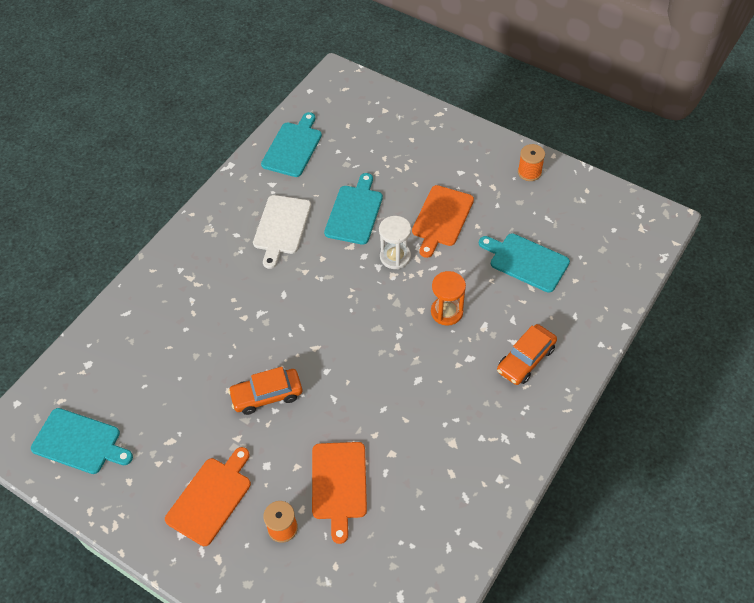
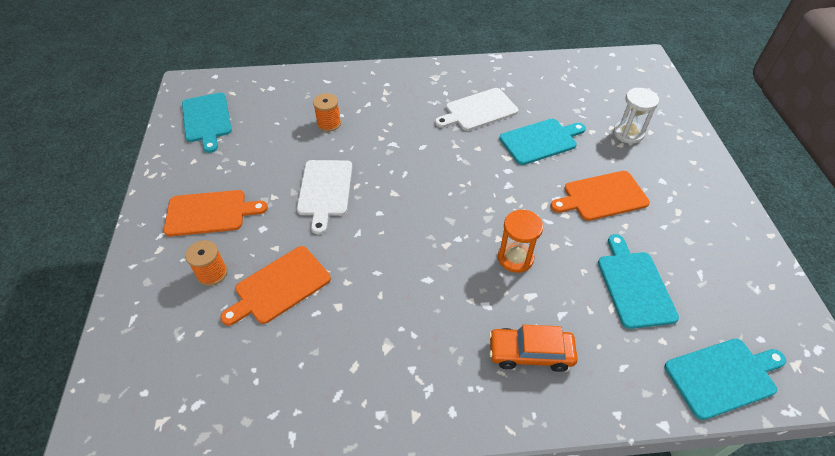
camera: 50 degrees right, 5 degrees down
(267, 395) = (325, 190): orange car -> white cutting board
(293, 147) = (553, 75): turquoise cutting board -> turquoise cutting board (723, 376)
(395, 257) = (529, 190): white hourglass -> white hourglass (628, 133)
(529, 172) = (728, 228): orange spool -> orange spool (329, 123)

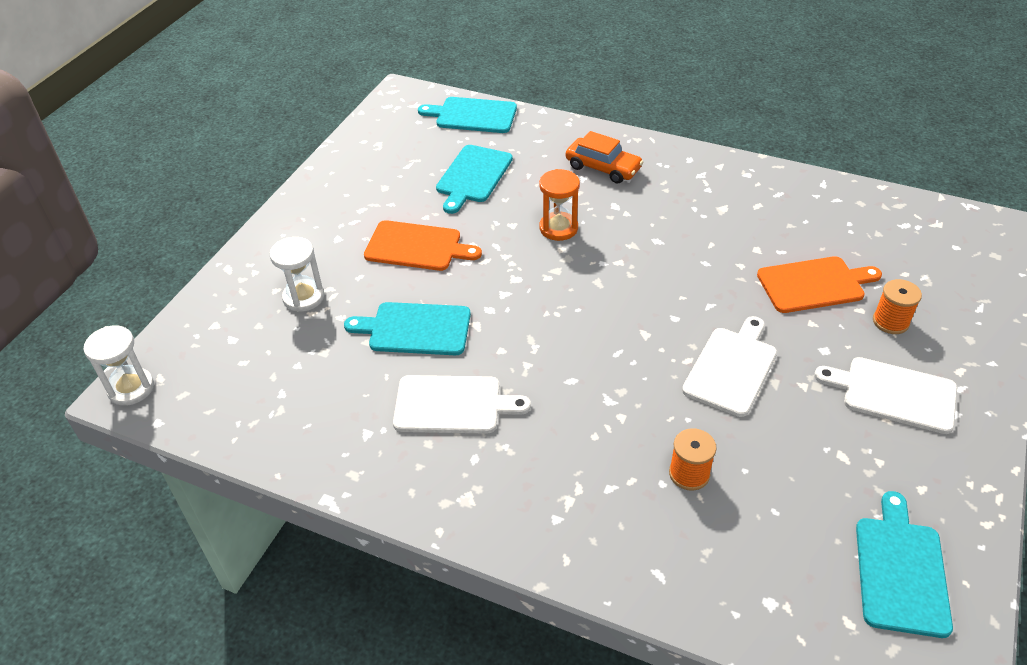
camera: 150 degrees left, 5 degrees down
(210, 213) = (893, 394): orange cutting board -> white cutting board
(646, 61) = (131, 388): none -> white hourglass

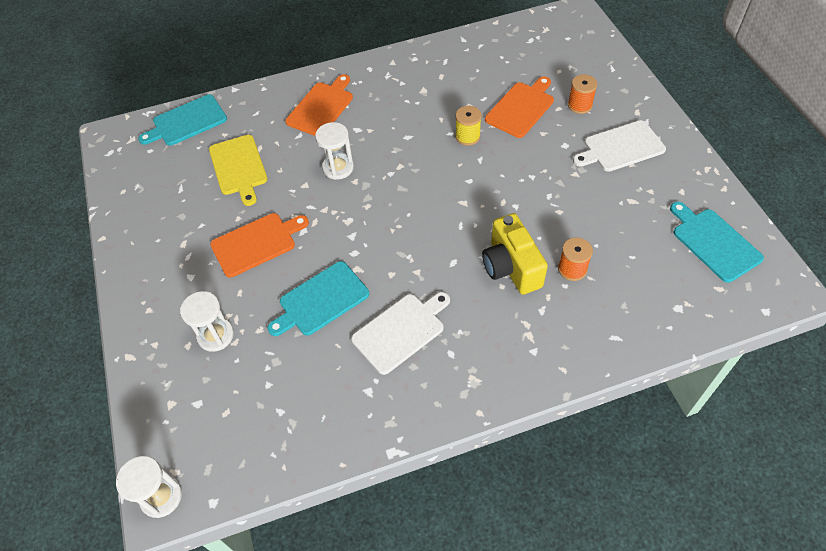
camera: 40 degrees left, 10 degrees up
(473, 176) = (239, 167): turquoise cutting board -> yellow cutting board
(558, 228) = (338, 168): orange hourglass -> white hourglass
(603, 168) = (321, 107): orange car -> orange cutting board
(624, 425) = (511, 267): none -> yellow camera
(721, 276) = (467, 136): none -> yellow spool
(731, 368) = (530, 190): white cutting board -> none

